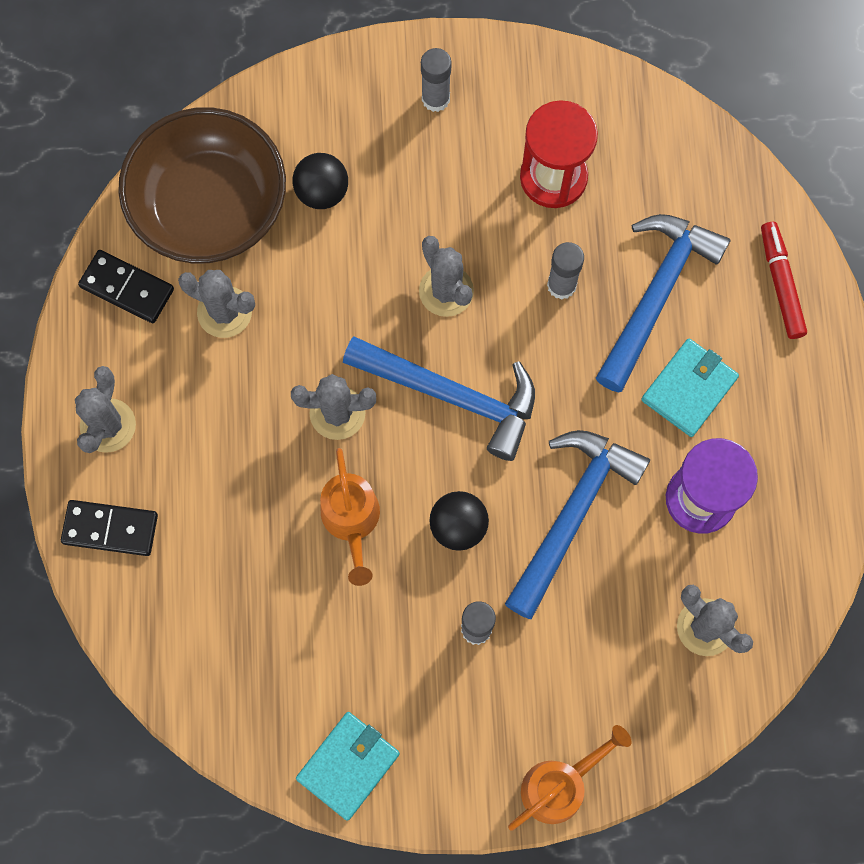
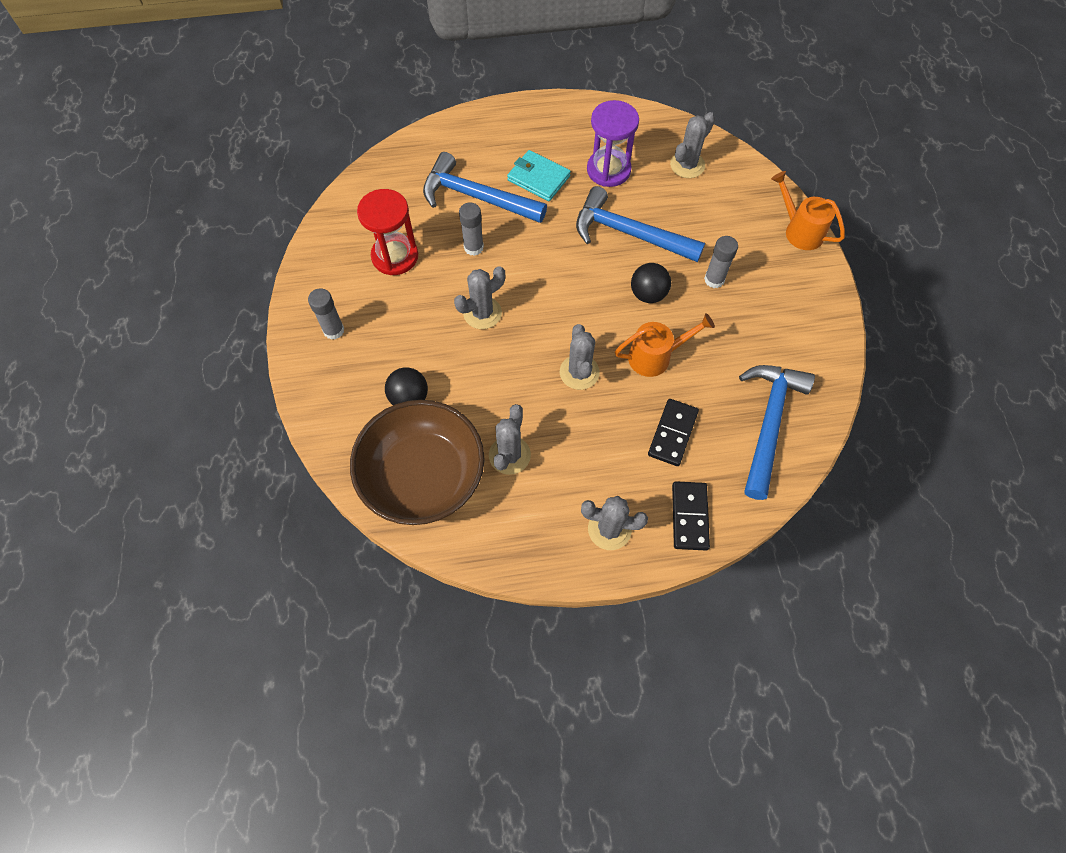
camera: 95 degrees left, 10 degrees down
(127, 288) = (495, 529): black domino -> black domino (672, 433)
(348, 765) = (819, 344): turquoise wallet -> none
(451, 395) = (558, 304): blue hammer -> blue hammer (768, 423)
(781, 283) = (465, 136): red marker -> none

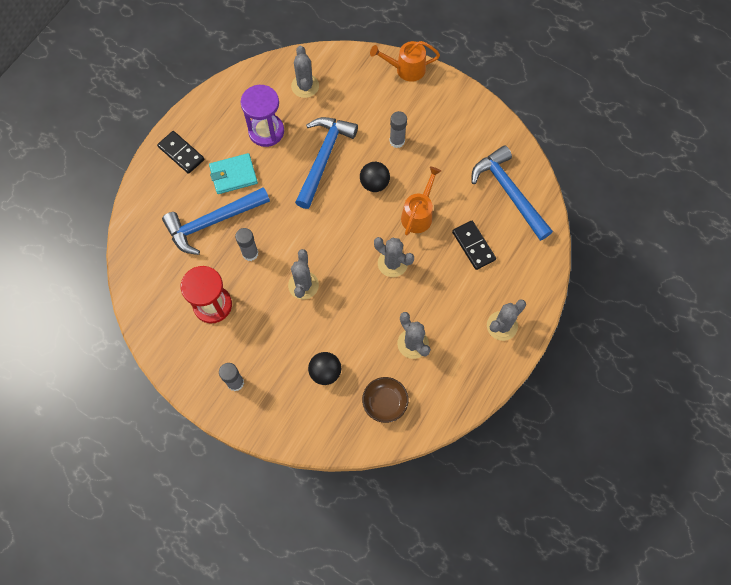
camera: 50 degrees left, 5 degrees up
(423, 476) = (385, 402): brown bowl -> brown bowl, size x0.47
(629, 233) = (323, 158): blue hammer -> blue hammer turned 135 degrees clockwise
(689, 516) = (528, 279): black domino -> black domino (181, 153)

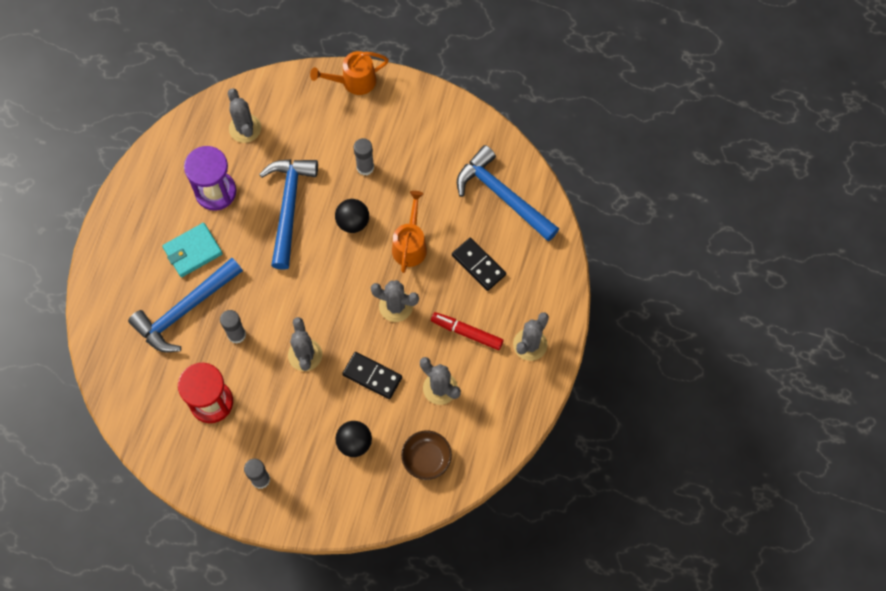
camera: 15 degrees left, 0 degrees up
(181, 153) = (126, 241): black domino -> black domino (372, 376)
(448, 301) = (467, 332): none -> red marker

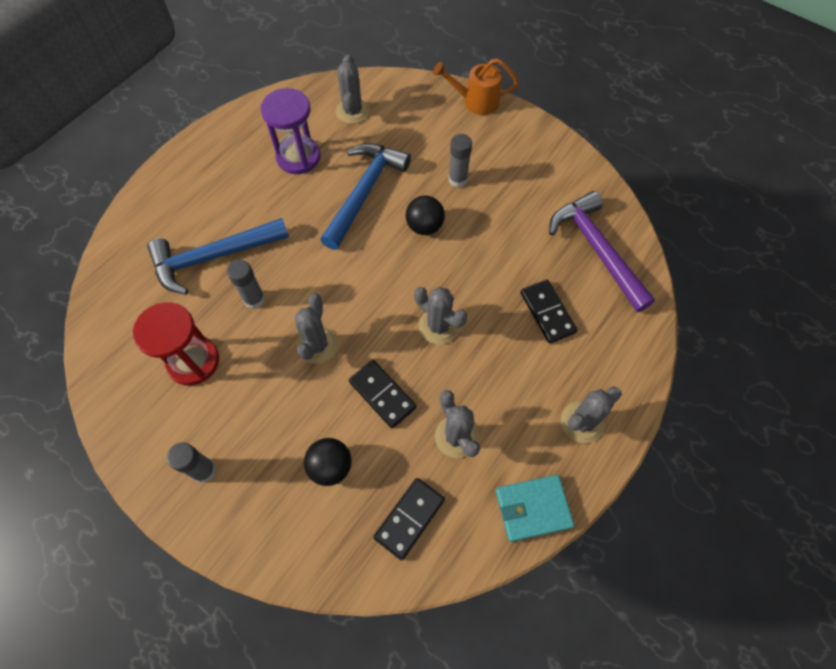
camera: 20 degrees right, 5 degrees down
(193, 251) = (250, 204): turquoise wallet -> turquoise wallet (533, 508)
(410, 244) = (478, 267): orange watering can -> none
(426, 458) = (409, 518): brown bowl -> black domino
(467, 332) = (510, 382): red marker -> none
(503, 196) = (597, 250): blue hammer -> purple hammer

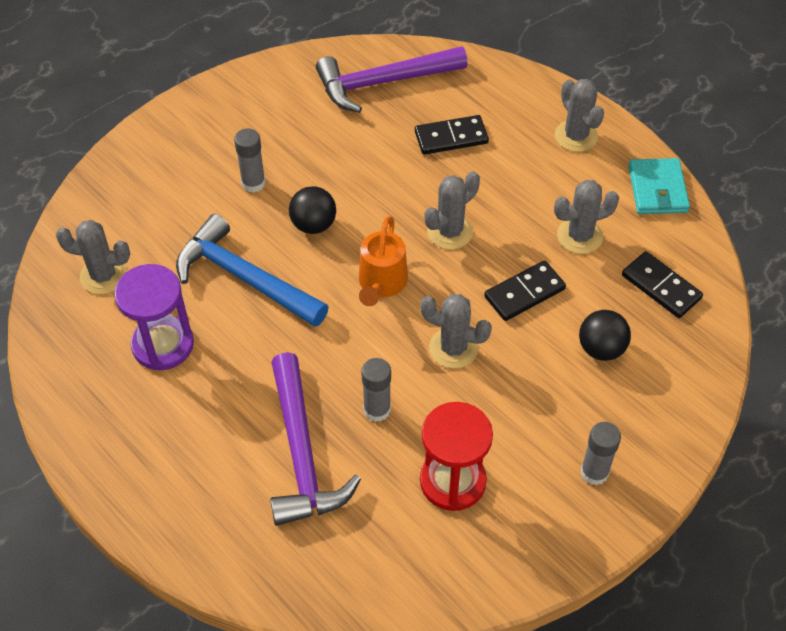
camera: 80 degrees left, 10 degrees down
(214, 257) = (302, 453): blue hammer -> purple hammer
(475, 101) = (136, 146): orange watering can -> orange watering can (381, 284)

